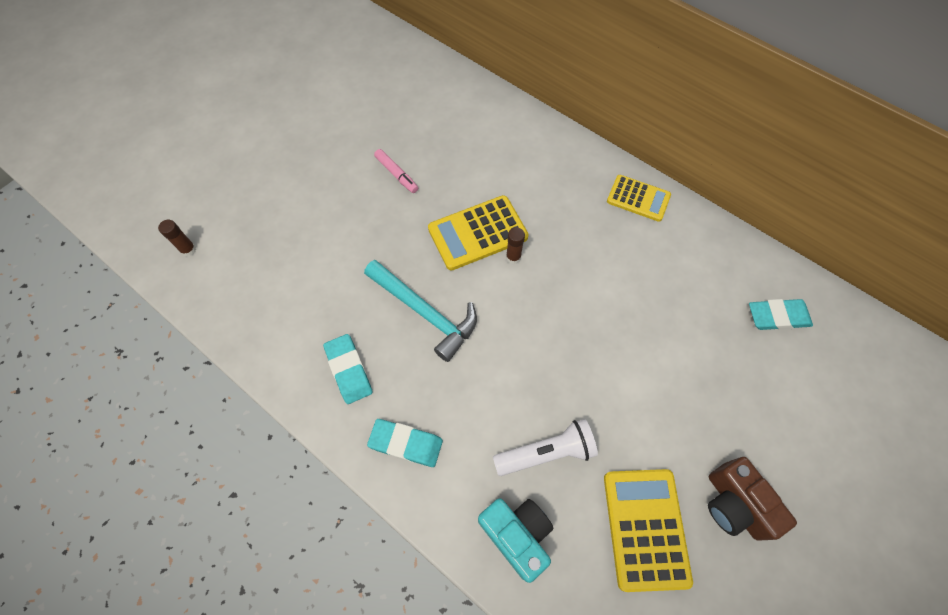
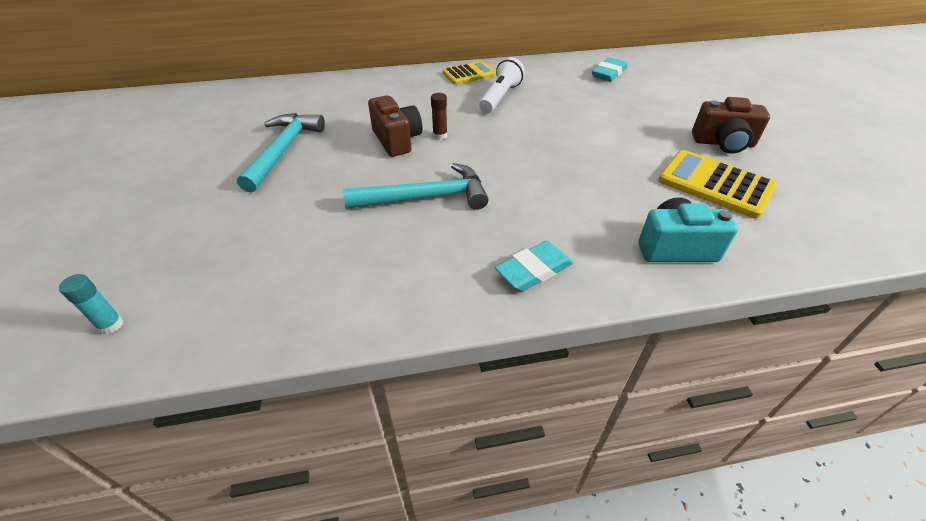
camera: 50 degrees left, 20 degrees down
(188, 249) = (111, 325): brown glue stick -> turquoise glue stick
(349, 370) = (420, 270): turquoise eraser -> none
(396, 174) = (283, 150): pink marker -> turquoise hammer
(477, 233) = (397, 140): yellow calculator -> brown camera
(546, 452) = (616, 198): white flashlight -> white flashlight (500, 97)

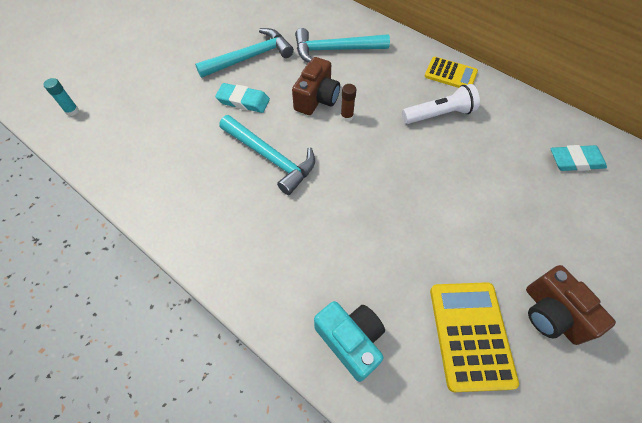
camera: 50 degrees right, 15 degrees up
(358, 105) = (335, 50): none -> turquoise hammer
(533, 270) = (250, 262): turquoise eraser -> turquoise eraser (243, 101)

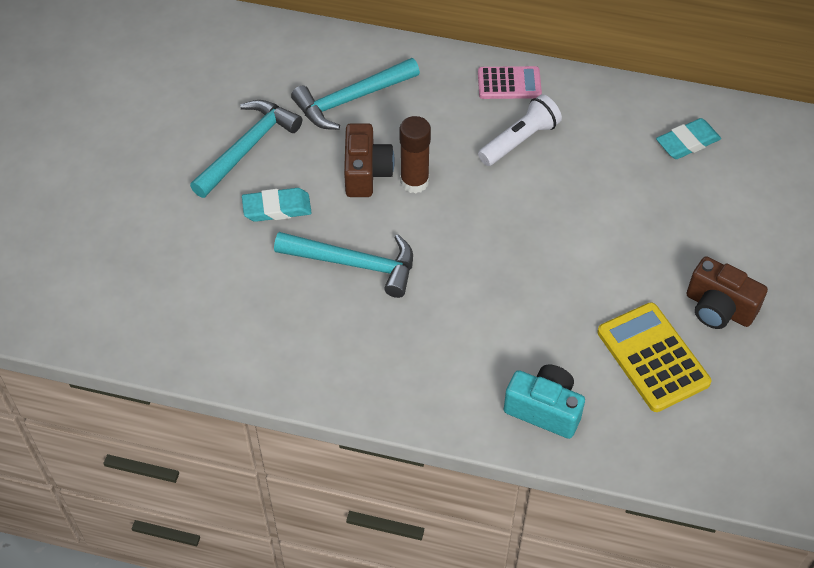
camera: 25 degrees left, 5 degrees down
(72, 111) = (63, 301): turquoise glue stick -> none
(347, 116) = (414, 182): brown glue stick -> brown glue stick, size x1.72
(450, 74) = (509, 83): yellow calculator -> pink calculator

